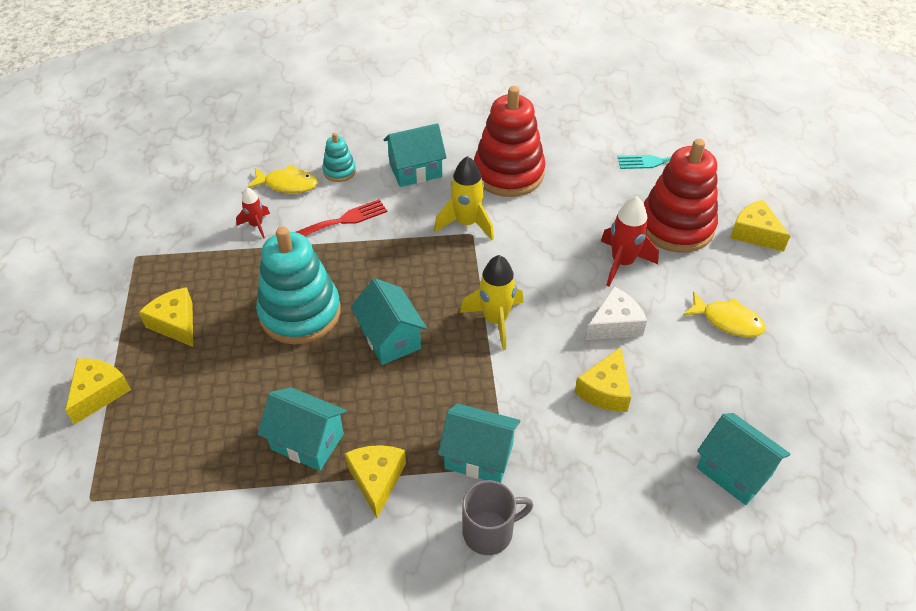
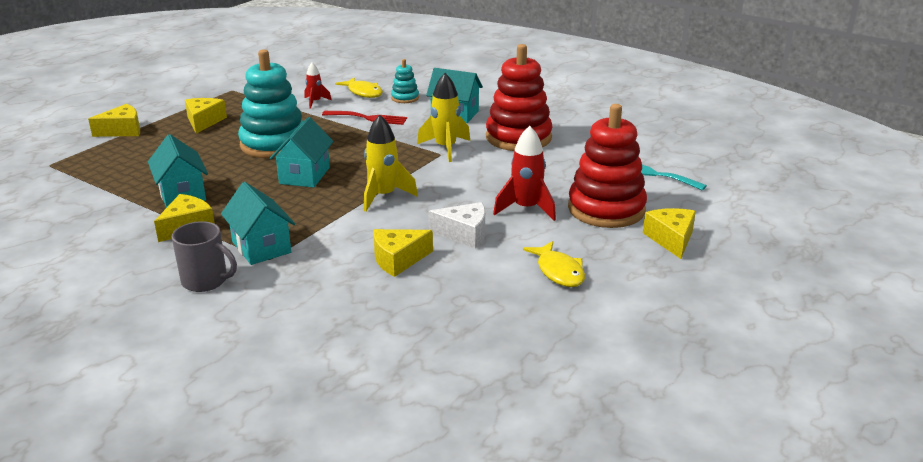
camera: 40 degrees right, 20 degrees down
(734, 471) = (418, 344): turquoise house -> none

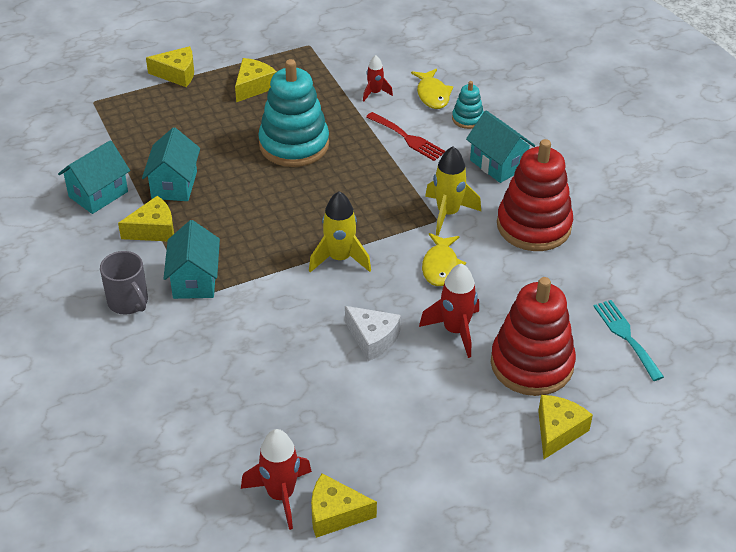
camera: 30 degrees right, 15 degrees up
(304, 175) = (291, 201): turquoise house -> turquoise house (98, 194)
(398, 260) = (293, 345): yellow cheese -> yellow cheese (335, 514)
(493, 362) = (280, 495): none -> red rocket
(558, 271) = (417, 422): yellow fish -> yellow fish (440, 266)

